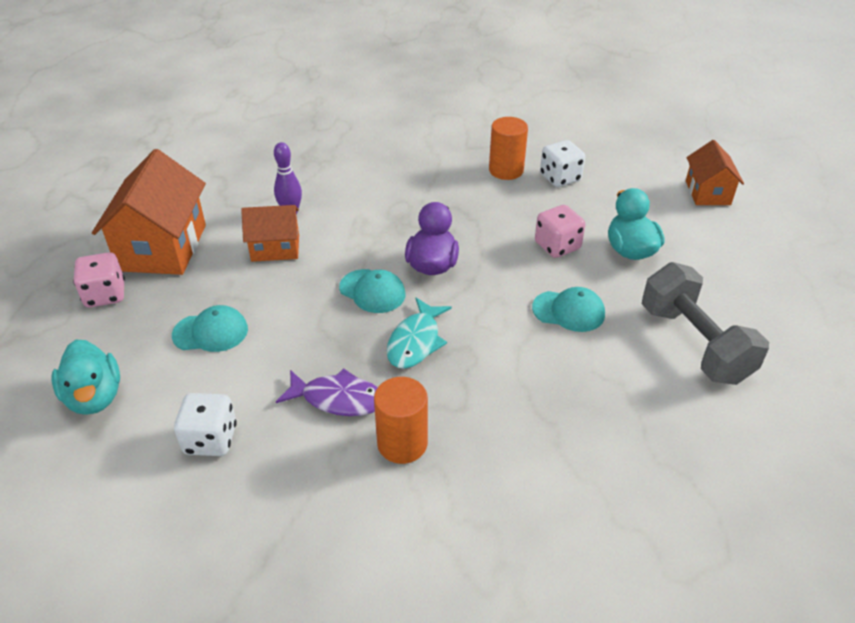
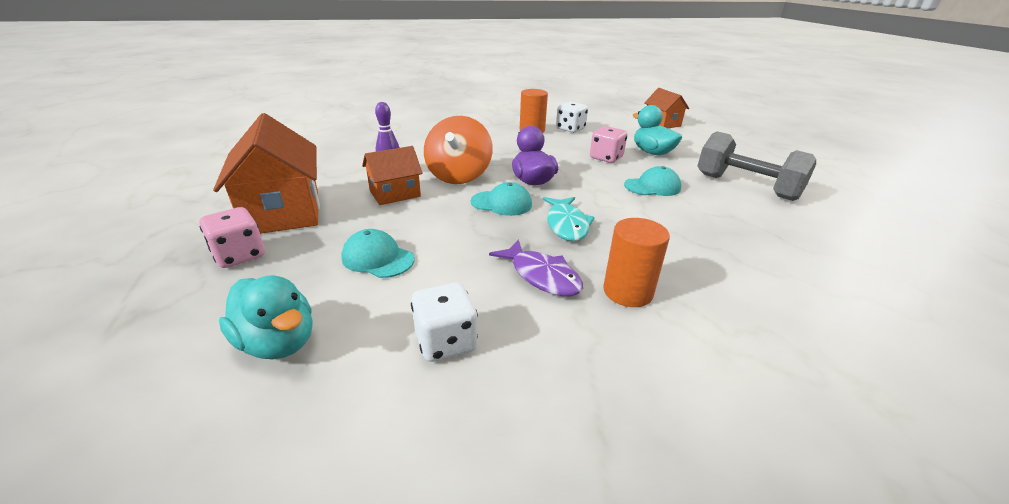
camera: 25 degrees left, 10 degrees down
(210, 332) = (378, 258): turquoise cap -> turquoise cap turned 120 degrees counterclockwise
(338, 399) = (542, 276): purple fish -> purple fish turned 60 degrees clockwise
(358, 236) = (459, 176): none -> orange spinning top

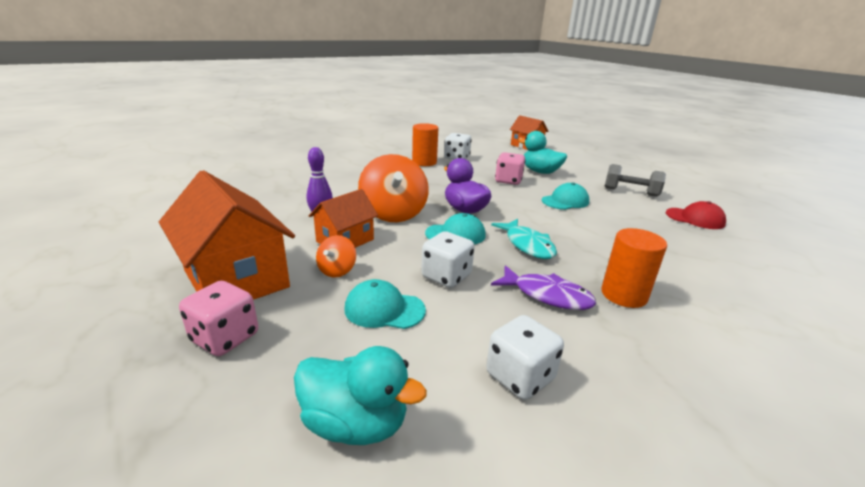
camera: 20 degrees left, 5 degrees down
(366, 218) = (337, 270): none -> orange spinning top
(457, 240) = (446, 276): none -> white dice
(746, 187) = (630, 192): grey dumbbell -> grey dumbbell, size x0.65
(804, 227) = (695, 218): none -> red cap

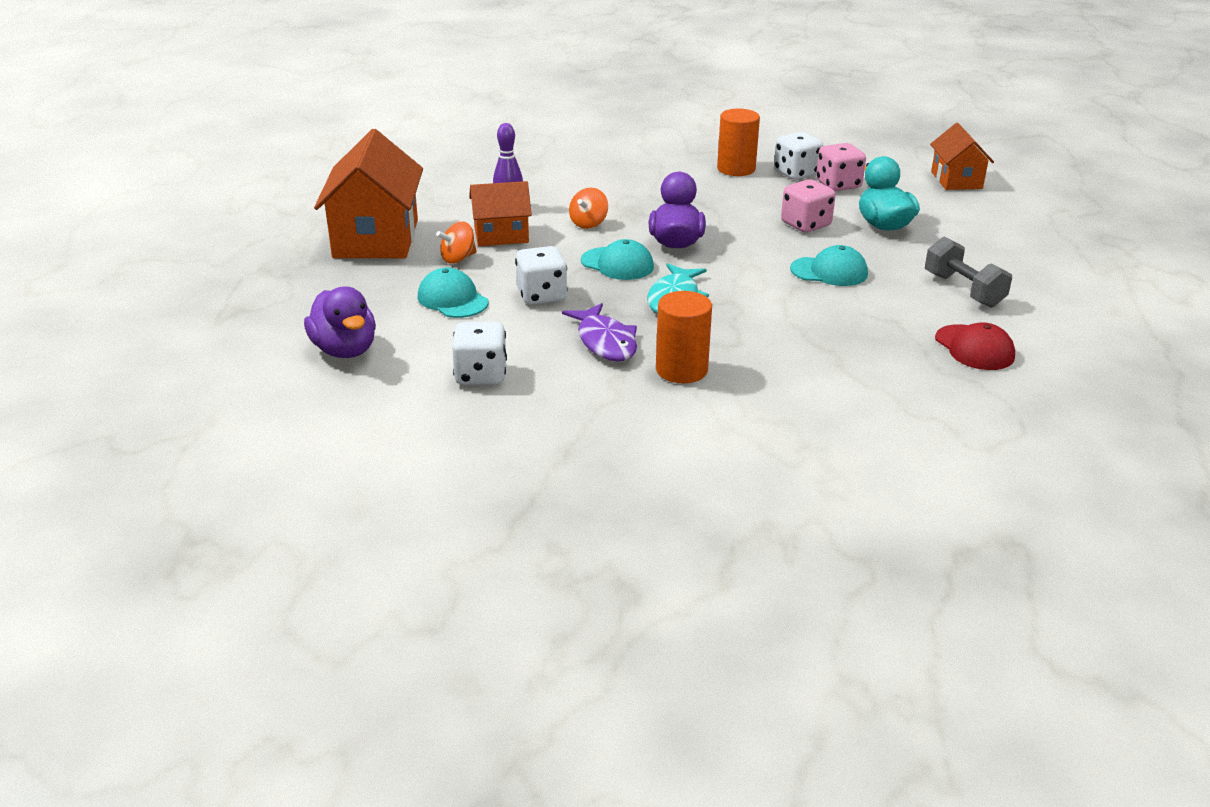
camera: 40 degrees right, 5 degrees up
(225, 338) = (326, 276): pink dice -> pink dice (838, 185)
(355, 423) = (345, 350): turquoise duck -> purple duck
(393, 214) = (588, 223): orange spinning top -> orange spinning top, size x0.48

